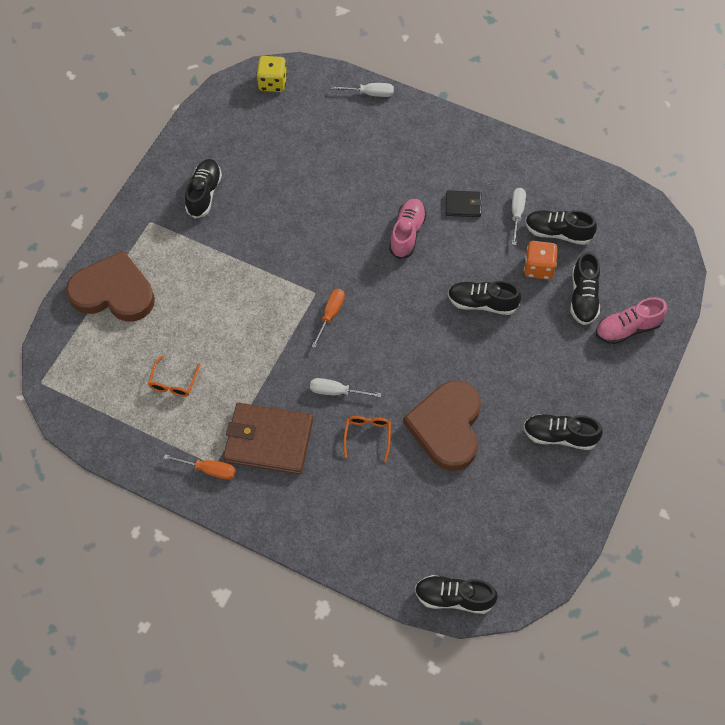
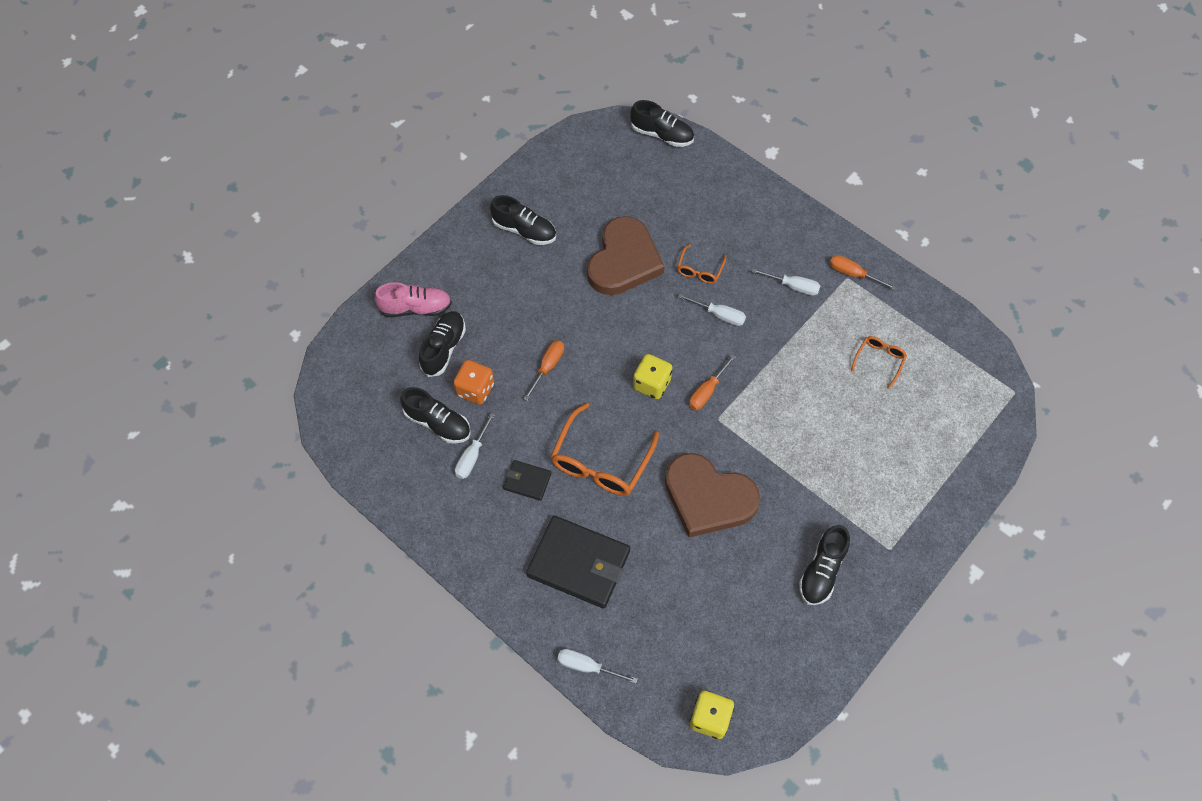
camera: 165 degrees left, 0 degrees up
(113, 292) = (936, 472): brown heart -> brown heart (708, 497)
(268, 440) = (793, 286): brown wallet -> white screwdriver
(383, 309) = (651, 384): none -> yellow dice
(399, 156) = (579, 563): none -> black wallet
(407, 233) = (600, 462): pink shoe -> orange glasses
(482, 303) = (548, 366): black shoe -> orange screwdriver

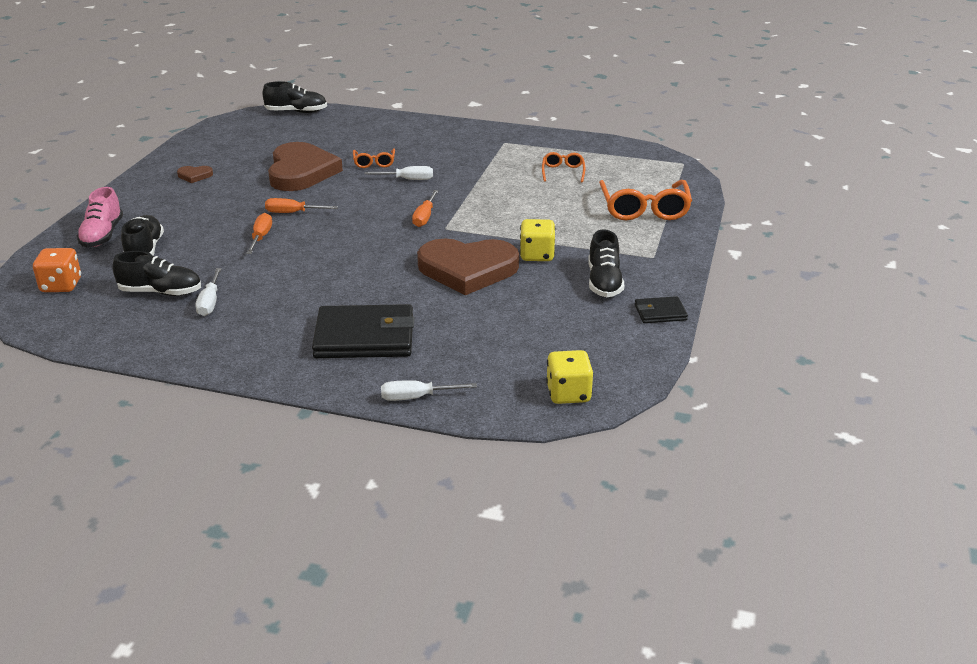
camera: 25 degrees left, 30 degrees down
(416, 308) = (102, 235): pink shoe -> pink shoe turned 120 degrees clockwise
(475, 389) = (192, 265): orange dice -> orange dice (61, 285)
(524, 230) = (195, 176): black shoe -> brown heart
(527, 481) = (278, 303): black wallet -> black wallet (660, 312)
(600, 462) = (348, 275): orange glasses -> orange glasses (644, 209)
(651, 384) = (370, 224): yellow dice -> yellow dice (537, 255)
(793, 286) = (462, 154): white screwdriver -> none
(852, 274) = (507, 140): orange screwdriver -> orange screwdriver (292, 213)

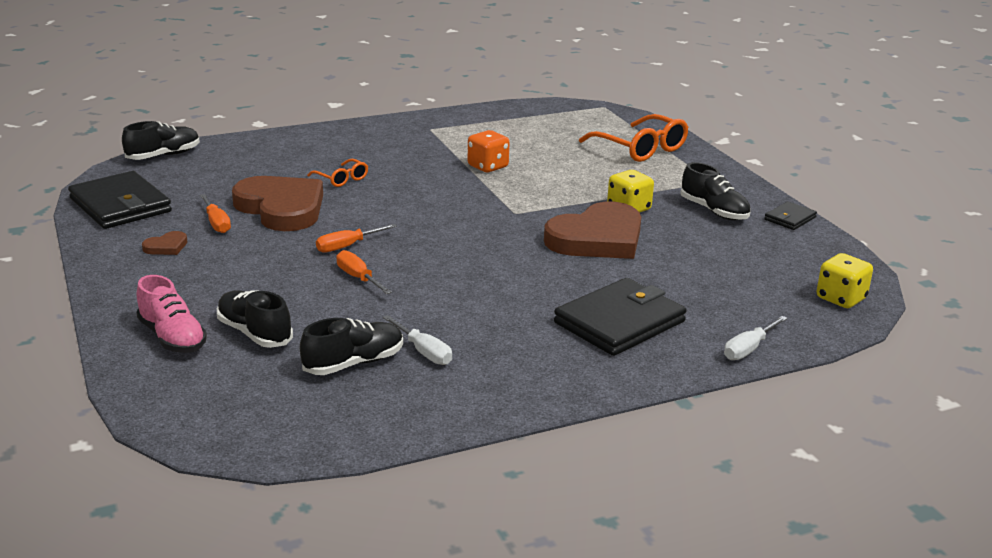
camera: 40 degrees left, 5 degrees down
(61, 285) = (225, 402): orange dice -> orange dice (488, 167)
(217, 139) = (120, 205): none -> black wallet
(408, 179) = (403, 183): white screwdriver -> none
(424, 217) = (480, 210): orange screwdriver -> orange screwdriver (216, 223)
(563, 172) = (525, 139): orange glasses -> none

